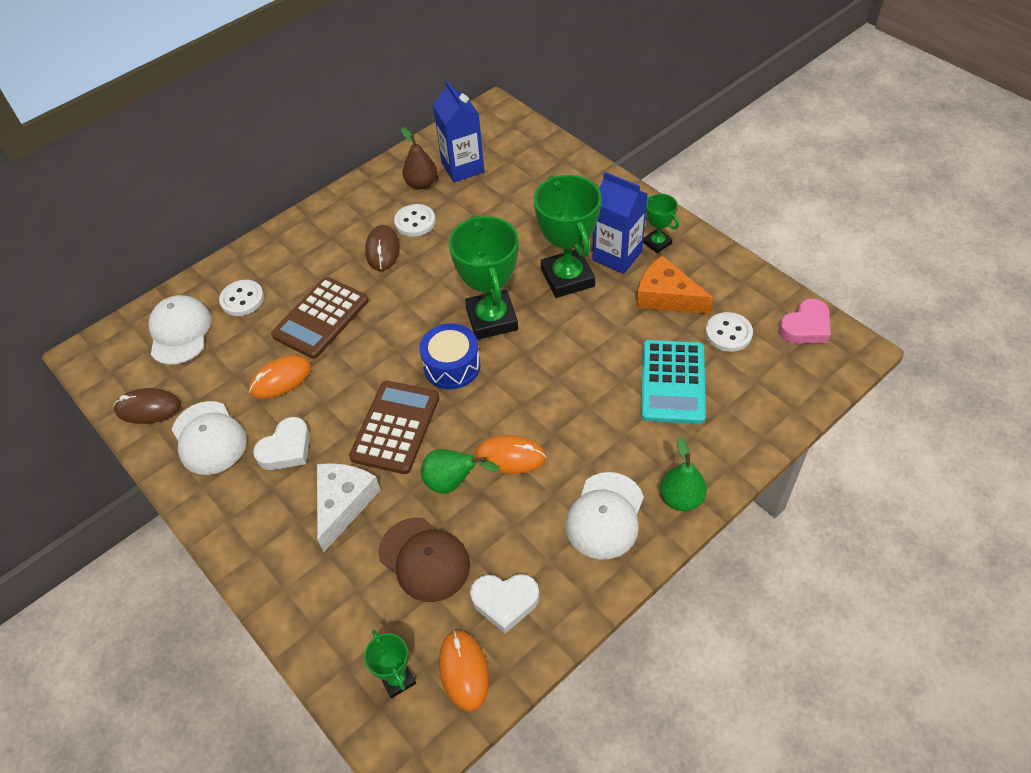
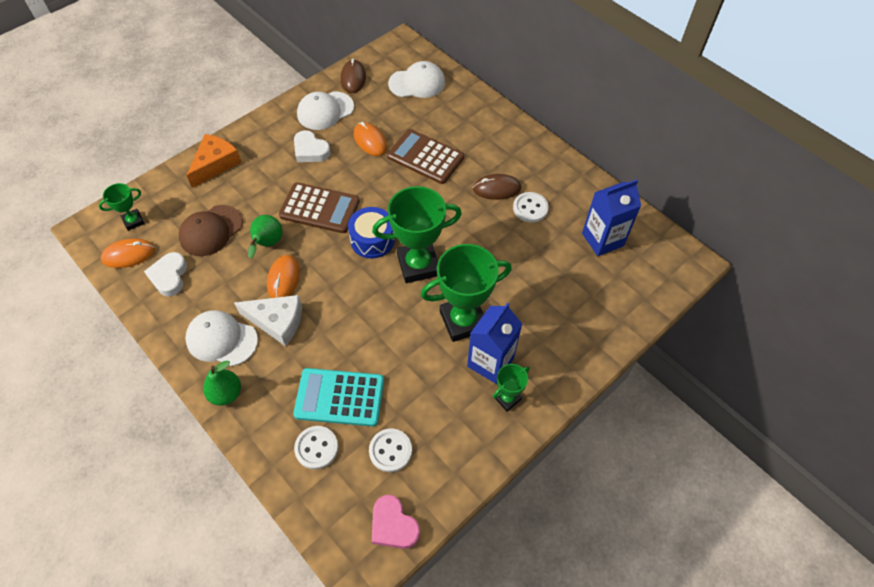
camera: 85 degrees right, 5 degrees up
(242, 299) = (446, 111): white button -> white button (316, 448)
(343, 504) = (262, 184): white cheese -> white cheese (277, 322)
(421, 184) = (578, 210): brown pear -> none
(666, 296) = (438, 401): orange cheese -> orange cheese (215, 164)

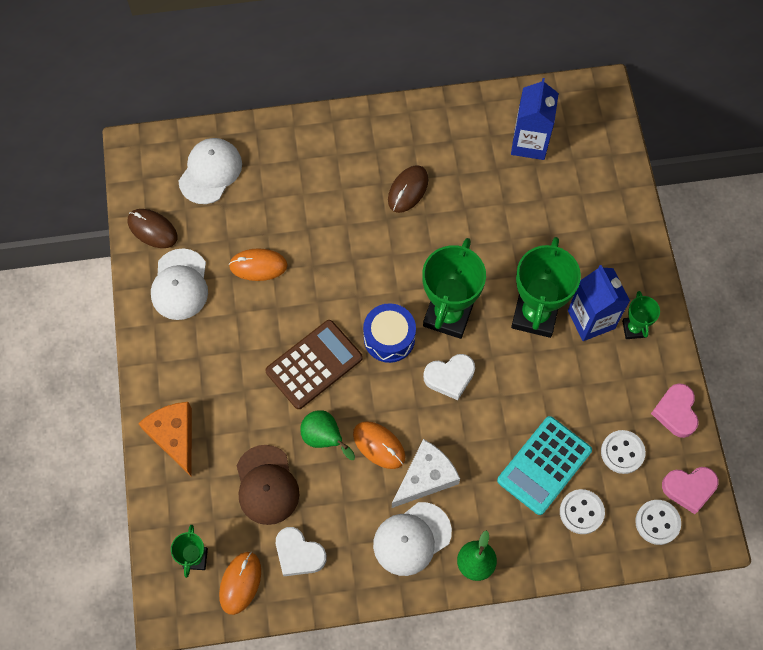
camera: 55 degrees left, 10 degrees up
(310, 150) = (227, 330): white heart -> white heart (450, 377)
(425, 157) = (320, 227): brown calculator -> none
(457, 474) = (675, 412): none -> pink heart
(530, 208) = (452, 177): white button -> white button (657, 522)

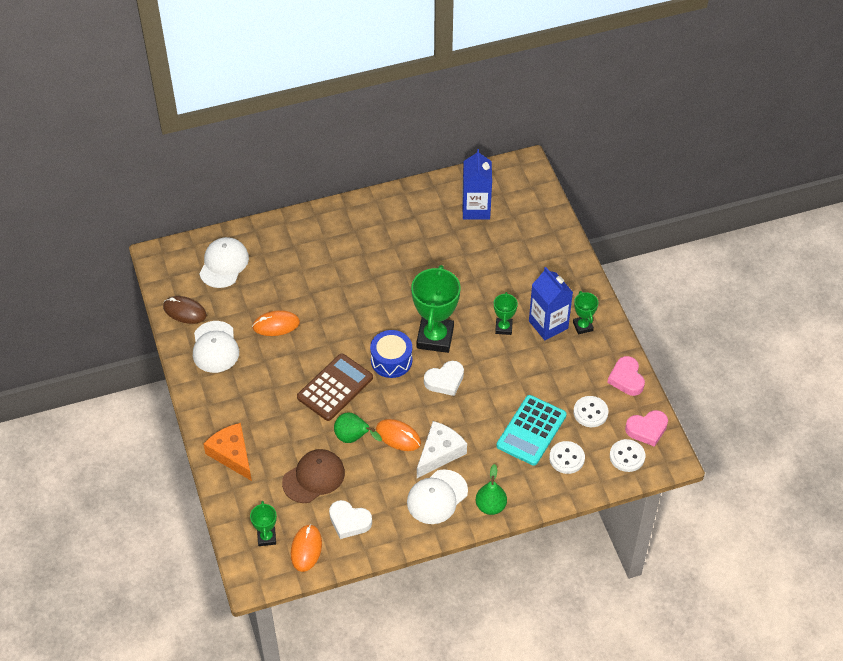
camera: 10 degrees left, 15 degrees down
(267, 485) = (314, 477): brown cap -> brown cap turned 105 degrees counterclockwise
(408, 190) = (386, 255): brown mouse -> none
(535, 315) = (503, 328): green trophy -> green trophy, size x0.50

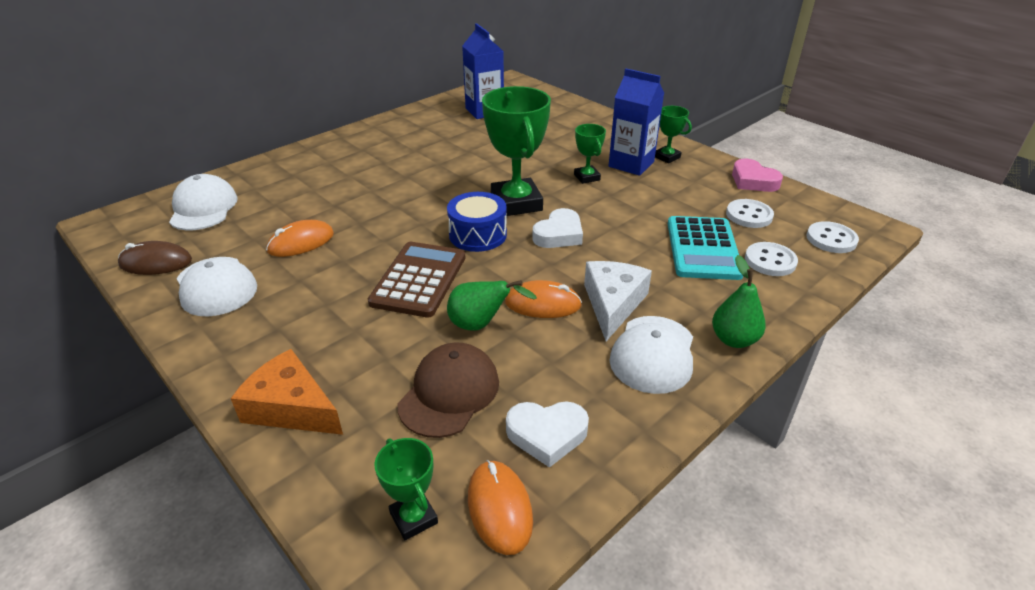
camera: 25 degrees left, 15 degrees down
(647, 429) = (822, 212): pink heart -> none

